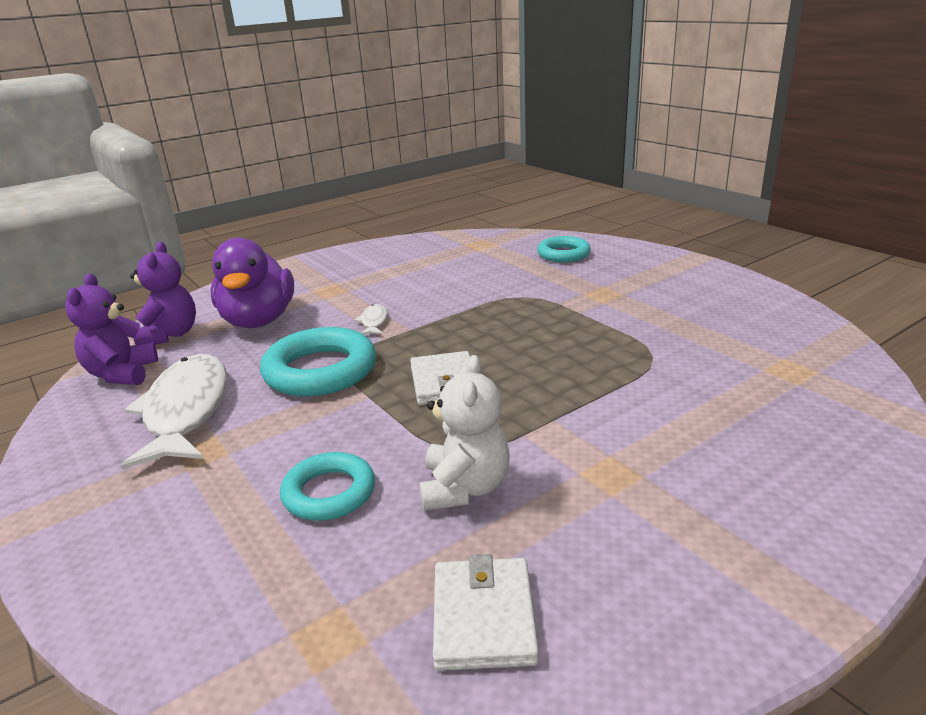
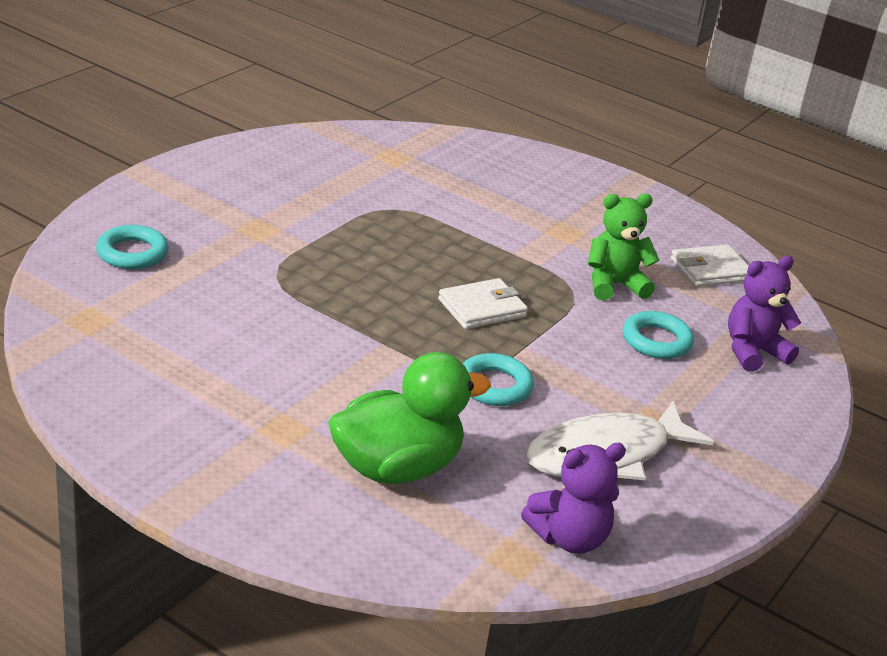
camera: 115 degrees left, 5 degrees up
(170, 335) = (463, 538): purple teddy bear -> purple teddy bear (753, 352)
(259, 321) = (397, 468): purple duck -> green duck
(320, 371) = (494, 386): turquoise ring -> turquoise ring, size x0.63
(374, 322) = (371, 371): white fish -> none
(465, 488) = (614, 285): white teddy bear -> green teddy bear

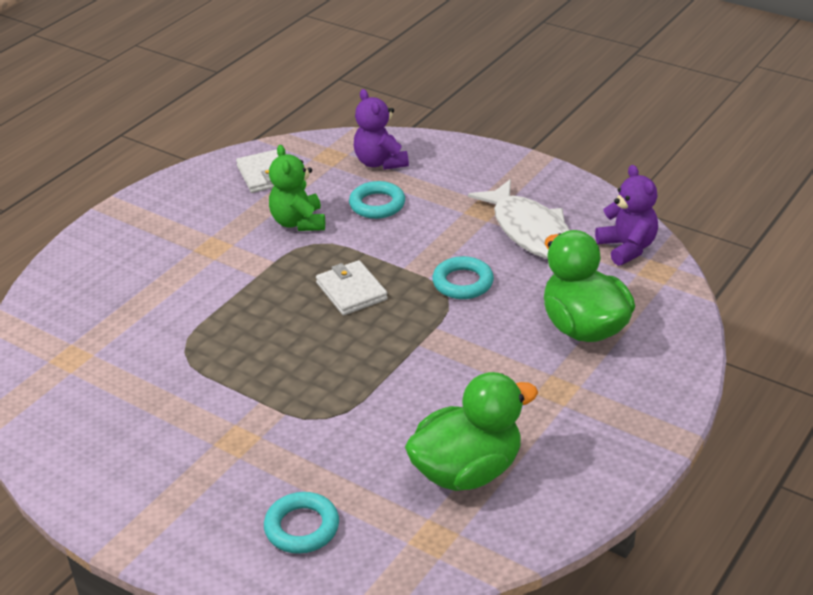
camera: 85 degrees left, 5 degrees up
(172, 350) = (467, 471): none -> green duck

